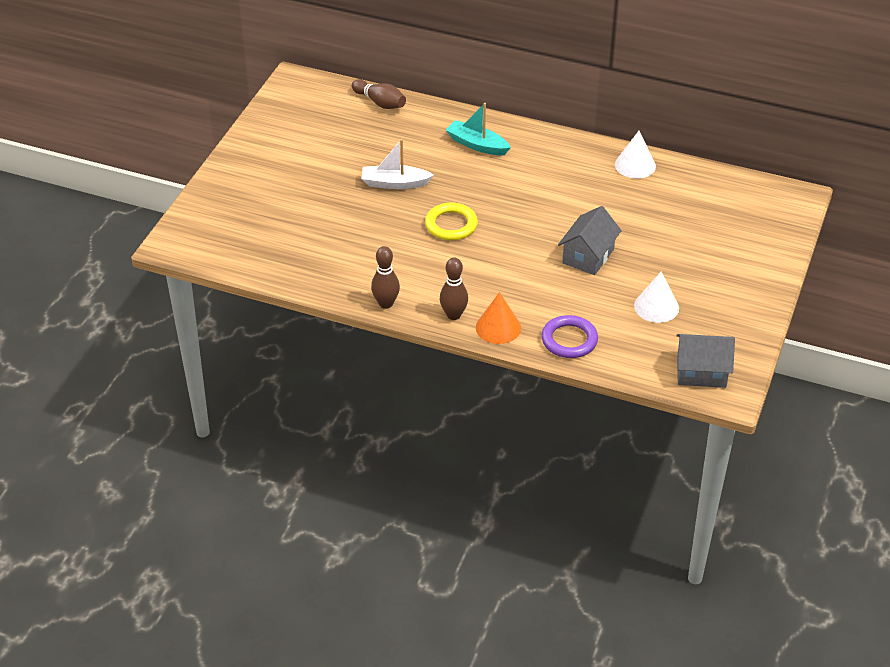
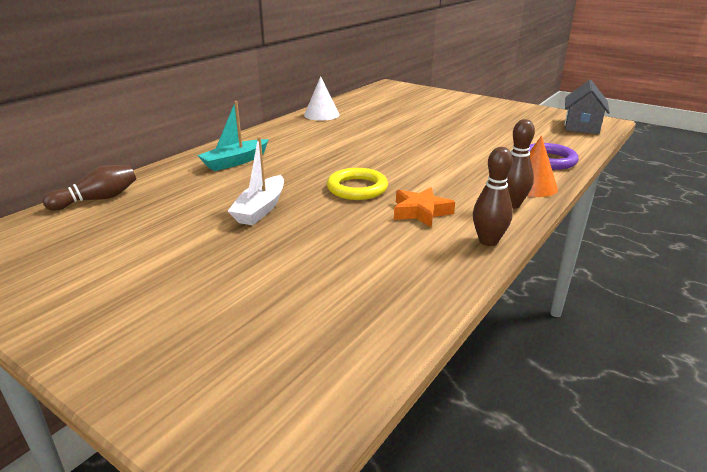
camera: 75 degrees left, 15 degrees down
(421, 265) = (421, 212): none -> orange star
(588, 256) = (432, 141): grey house -> none
(656, 306) = (503, 129): white cone -> none

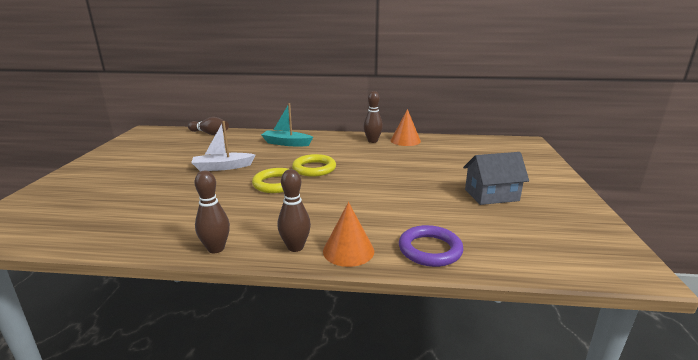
camera: 60 degrees right, 5 degrees down
(300, 126) = (372, 141): none -> brown bowling pin
(321, 115) = (405, 140): white cone -> orange cone
(339, 164) = (314, 168): none -> yellow ring
(421, 212) = (252, 213): orange star -> none
(581, 126) = (586, 256): grey house -> grey house (491, 195)

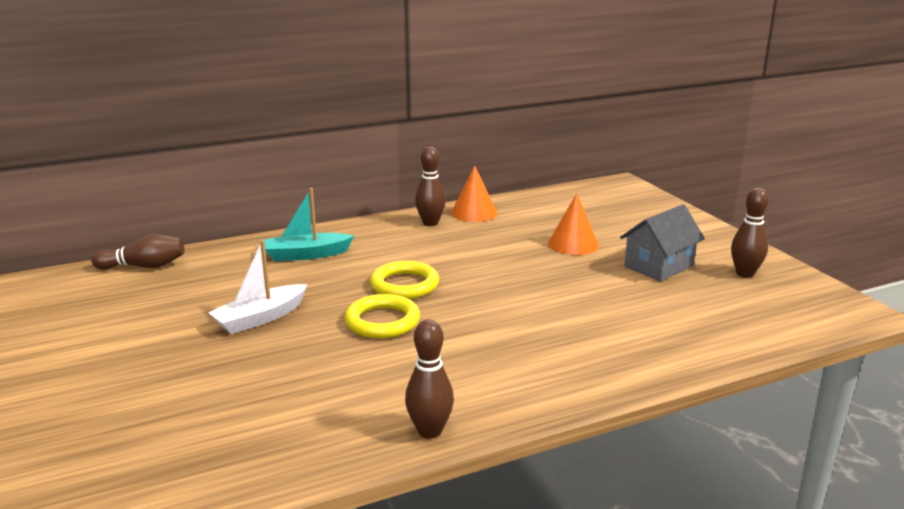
camera: 30 degrees left, 0 degrees up
(295, 247) = (525, 395): brown bowling pin -> brown bowling pin (745, 273)
(348, 251) = (589, 379): orange cone -> orange cone (573, 244)
(430, 250) = (670, 350): purple ring -> none

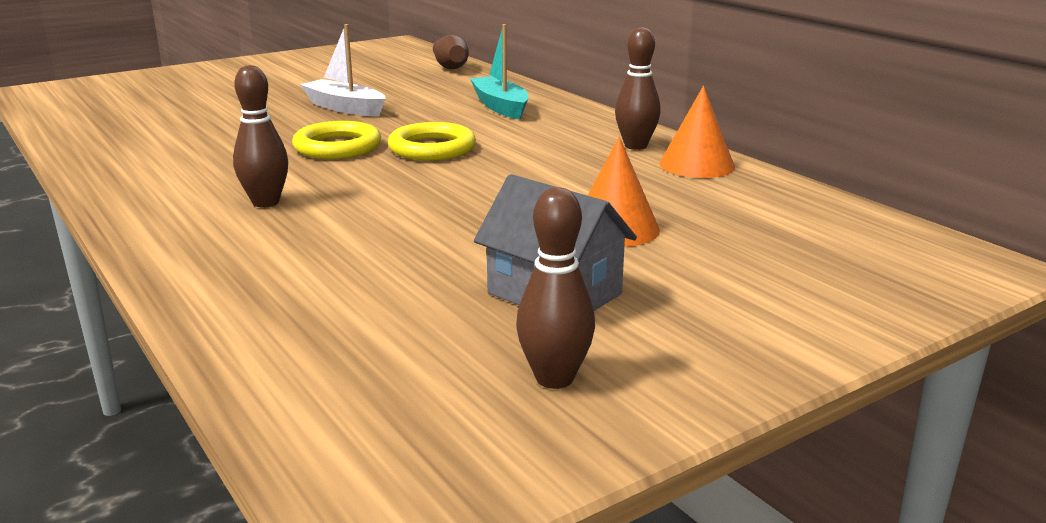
camera: 80 degrees right, 0 degrees up
(429, 431) = (107, 179): brown bowling pin -> brown bowling pin (265, 202)

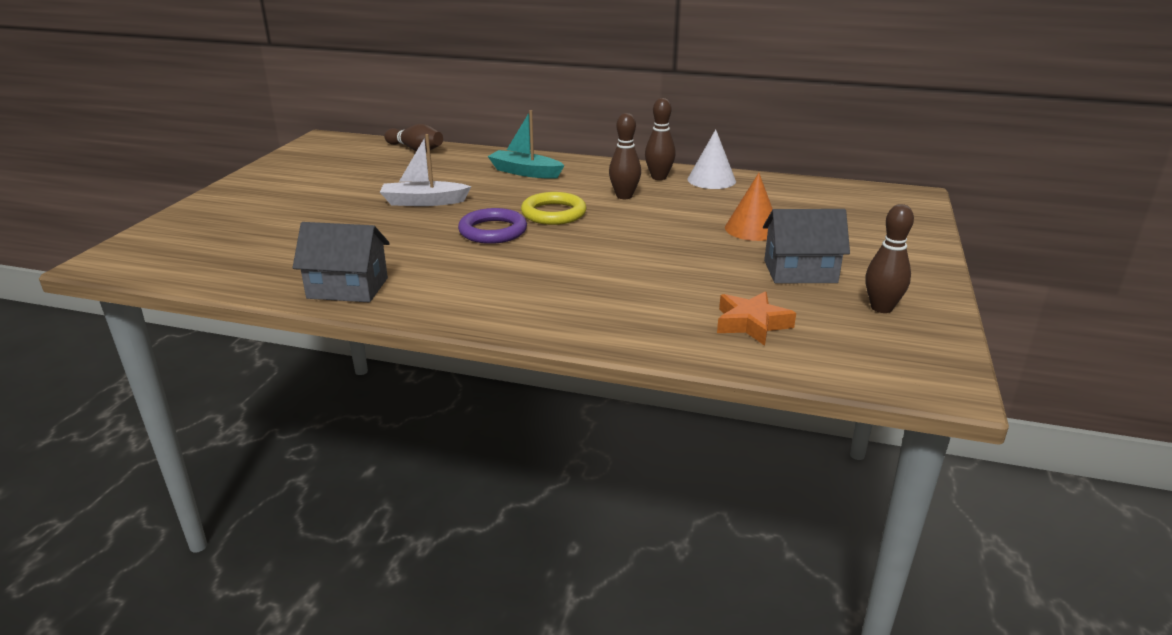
camera: 40 degrees left, 5 degrees up
(116, 155) = (348, 288): none -> grey house
(265, 202) = (544, 281): brown bowling pin -> brown bowling pin (624, 196)
(337, 147) = (493, 231): yellow ring -> purple ring
(347, 323) = (751, 324): none -> orange star
(697, 165) = (711, 180): orange cone -> white cone

